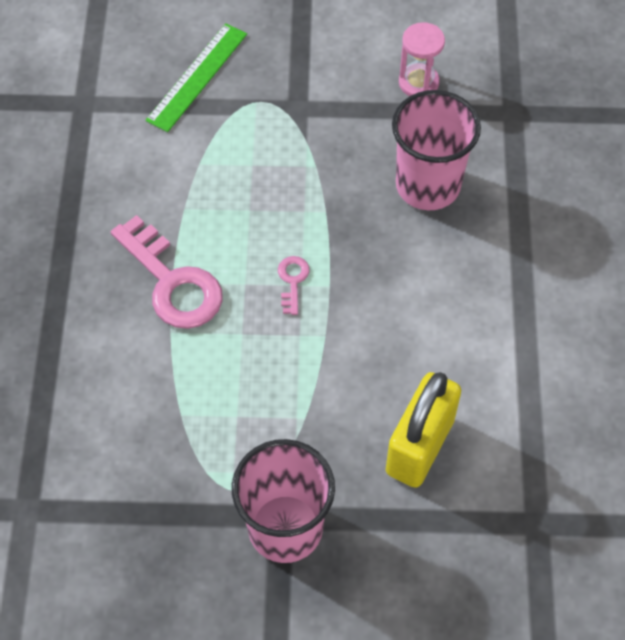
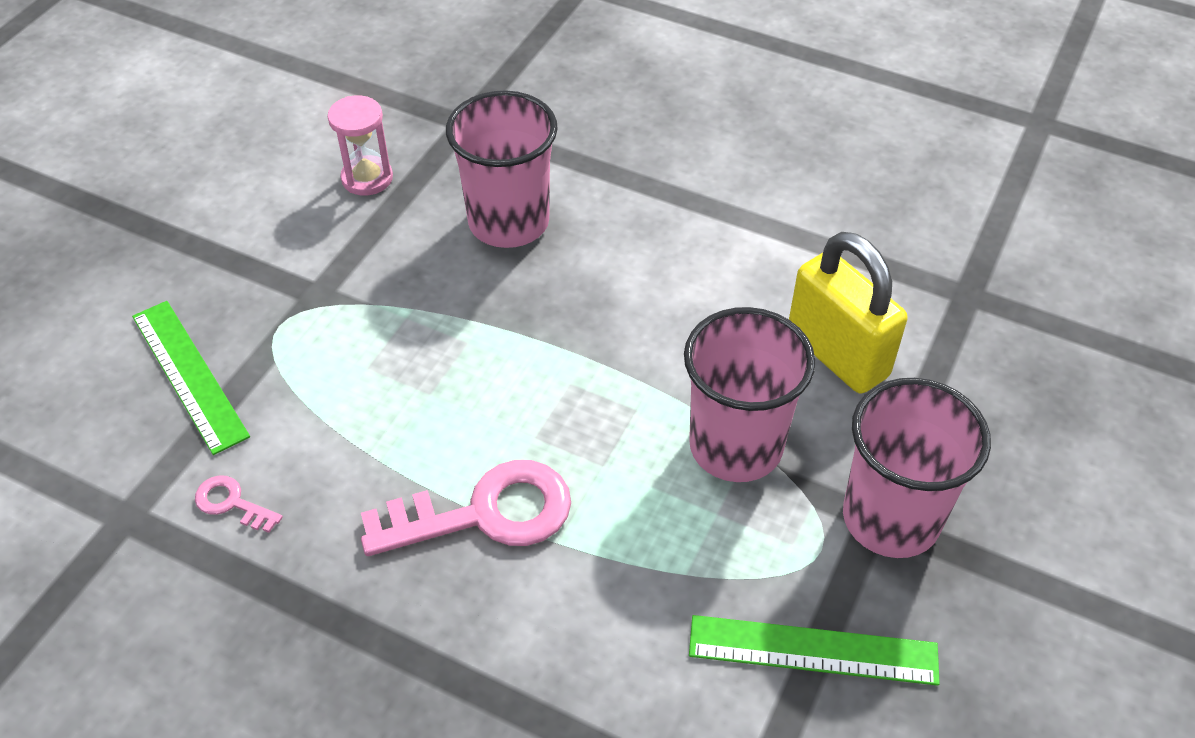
camera: 65 degrees left, 10 degrees down
(156, 511) = (813, 651): none -> green ruler
(292, 281) = (558, 388): pink key -> pink key (232, 503)
(298, 408) = (735, 446): none -> pink cup

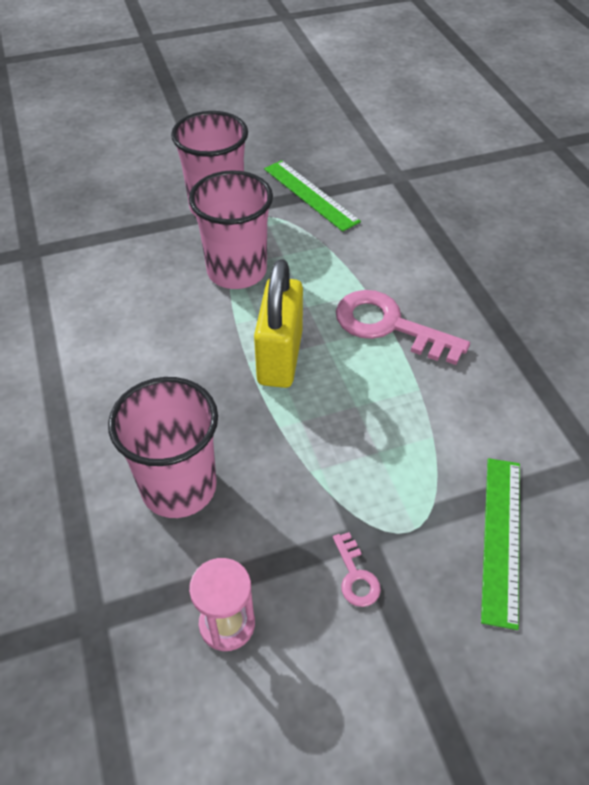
camera: 135 degrees left, 0 degrees up
(232, 503) = (525, 426): pink key -> pink key (356, 576)
(837, 354) = (131, 272): yellow padlock -> yellow padlock (280, 358)

